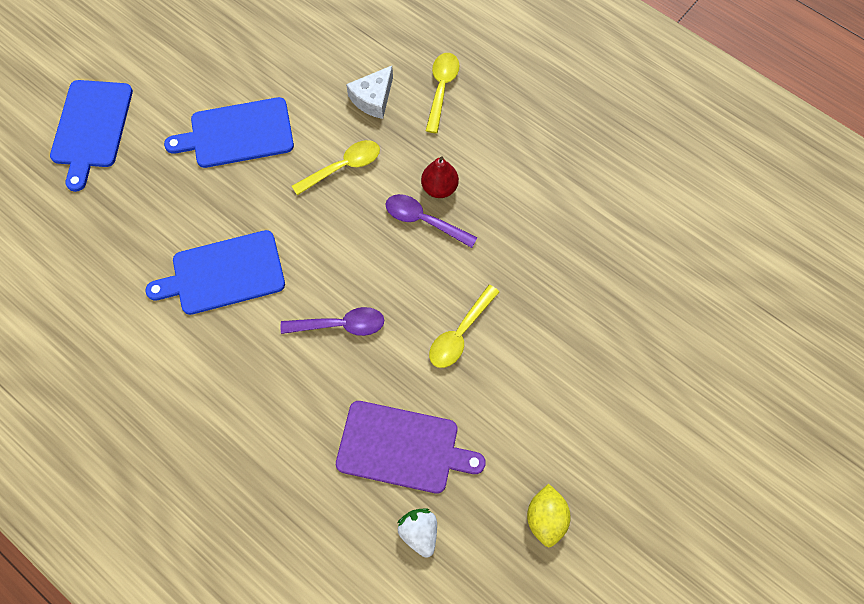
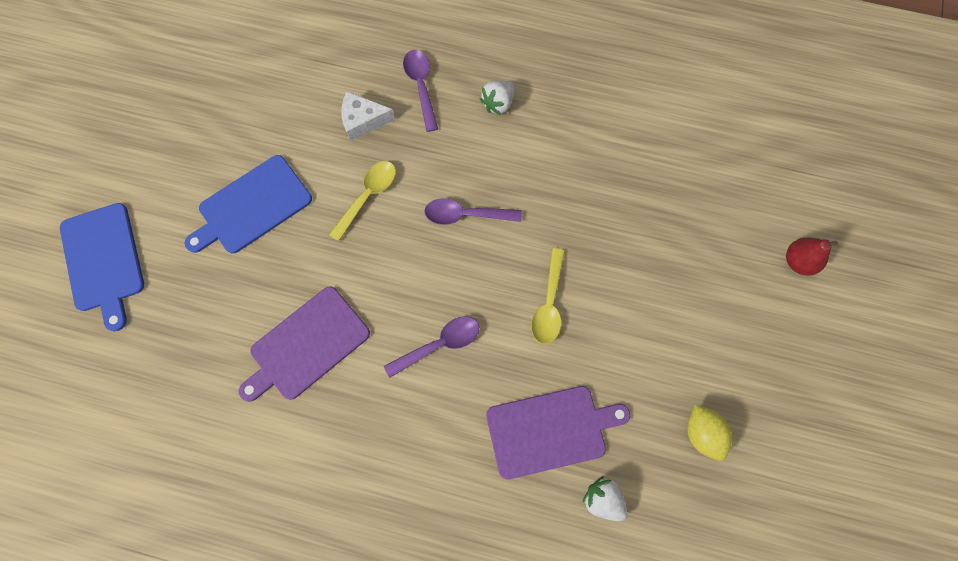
camera: 25 degrees left, 5 degrees up
(224, 273) = (306, 345): blue cutting board -> purple cutting board
(373, 98) = (363, 121): white cheese -> white cheese turned 75 degrees clockwise
(439, 188) = (465, 179): red pear -> red pear (798, 261)
(441, 89) = (421, 86): yellow spoon -> purple spoon
(506, 133) = (498, 103): none -> white strawberry

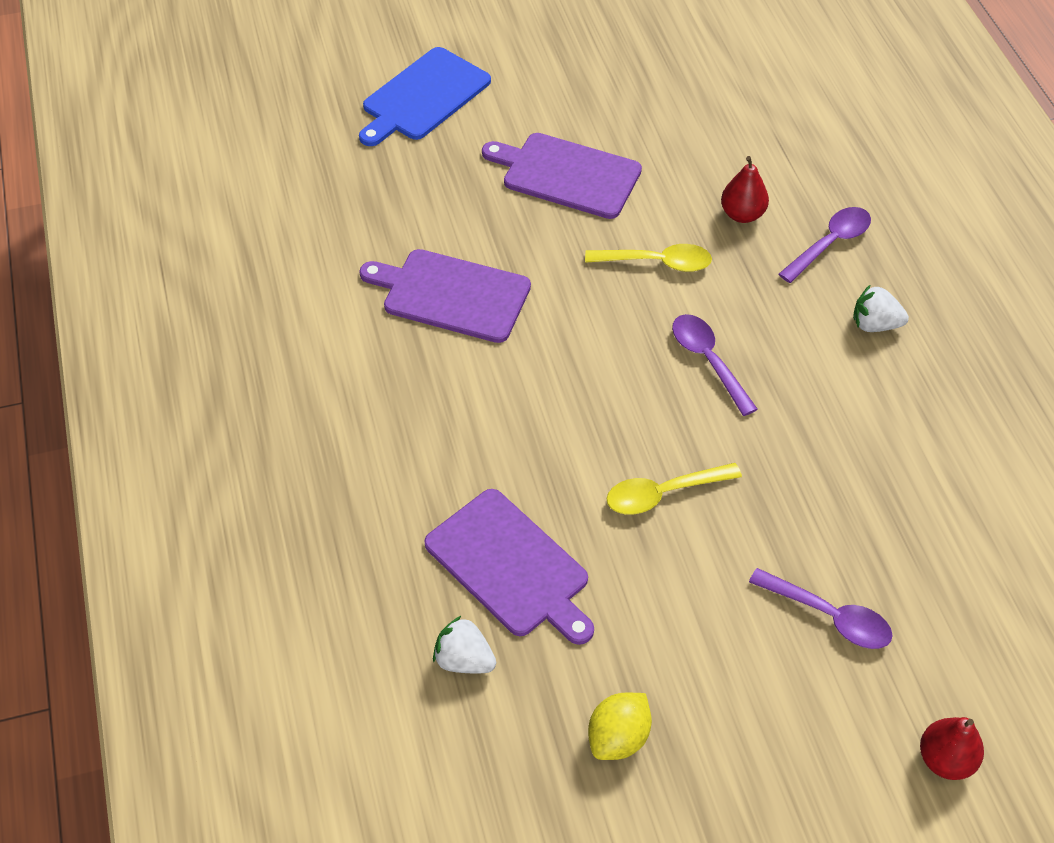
camera: 60 degrees right, 20 degrees down
(252, 206) = (567, 174): blue cutting board -> purple cutting board
(363, 121) = (742, 214): white cheese -> red pear
(439, 344) = (536, 410): purple spoon -> purple spoon (829, 616)
(603, 499) = (464, 660): white strawberry -> white strawberry turned 75 degrees counterclockwise

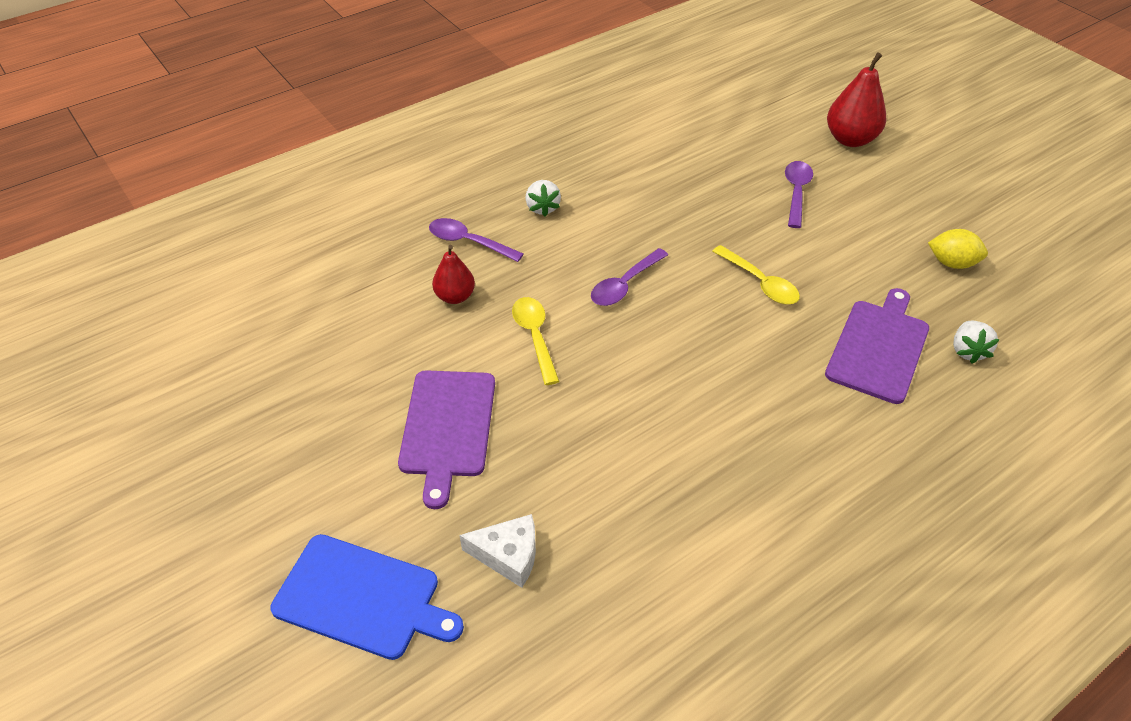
camera: 110 degrees left, 5 degrees down
(414, 184) = (508, 555): none -> white cheese
(451, 295) = (642, 470): purple cutting board -> none
(945, 759) = (850, 139): red pear -> red pear, size x1.60

